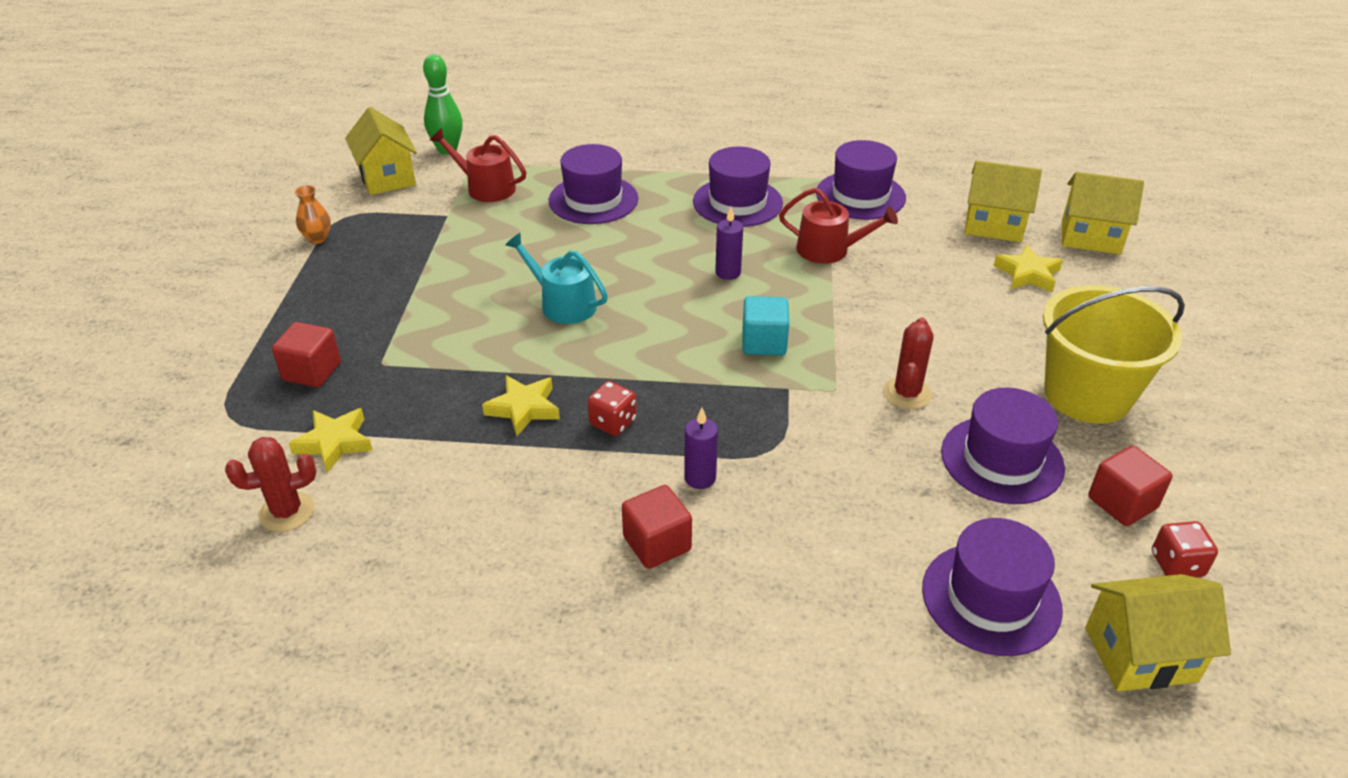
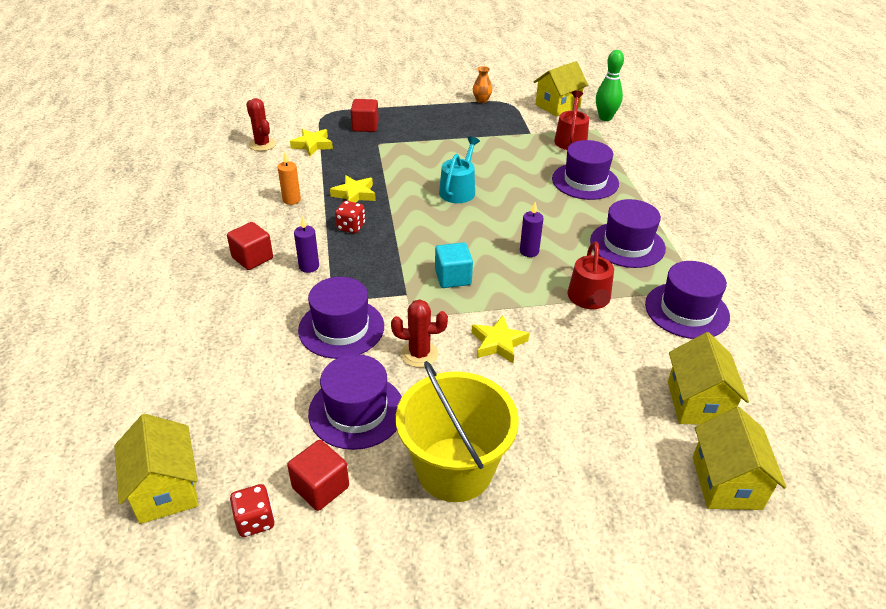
camera: 75 degrees right, 0 degrees up
(504, 484) = (291, 200): none -> orange candle
(991, 598) = (216, 406): purple hat -> purple hat (341, 328)
(1027, 274) = (624, 428): yellow star -> yellow star (498, 343)

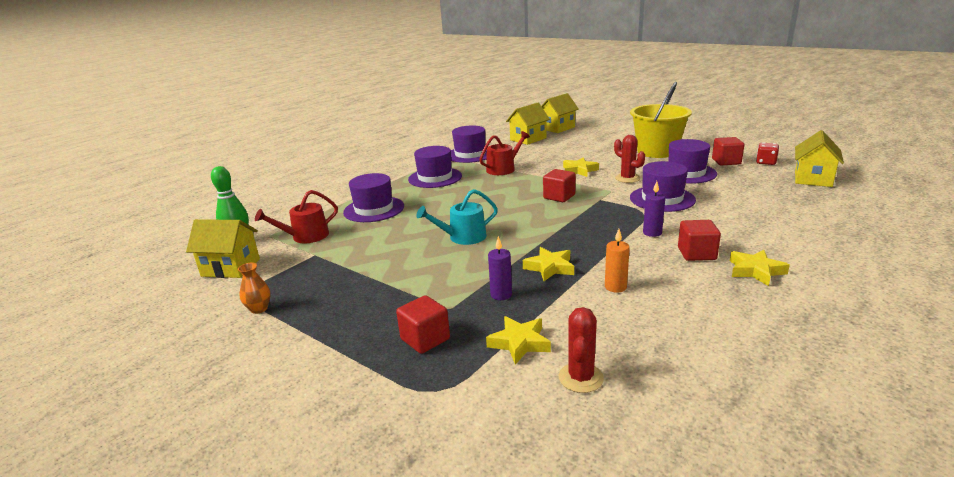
camera: 130 degrees left, 15 degrees down
(194, 260) = (755, 271): none -> yellow star
(351, 227) = (587, 245): red dice -> none
(453, 277) = (559, 197): turquoise cube -> red cube
(529, 251) = (492, 192): purple candle -> purple candle (501, 295)

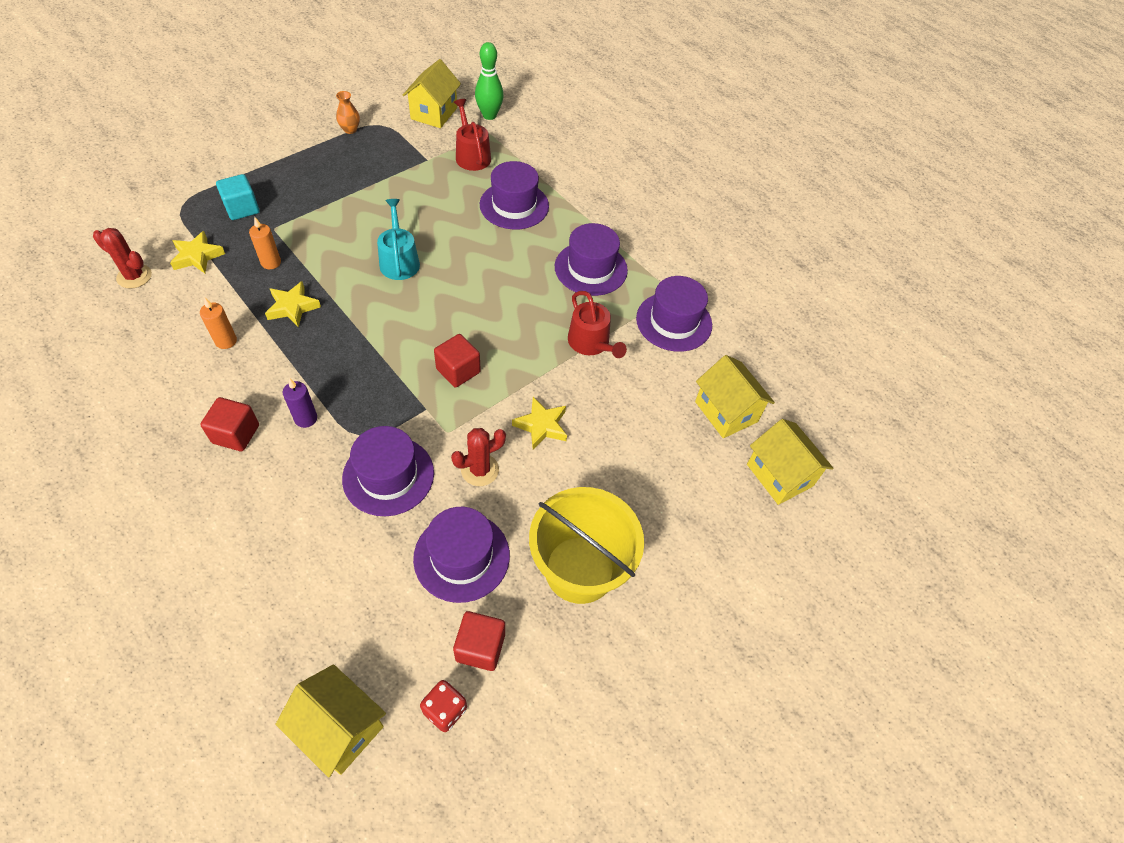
camera: 95 degrees right, 30 degrees up
(425, 339) = (242, 208): red cube -> turquoise cube
(501, 295) = (271, 262): purple candle -> orange candle
(755, 271) = (170, 464): yellow star -> none

